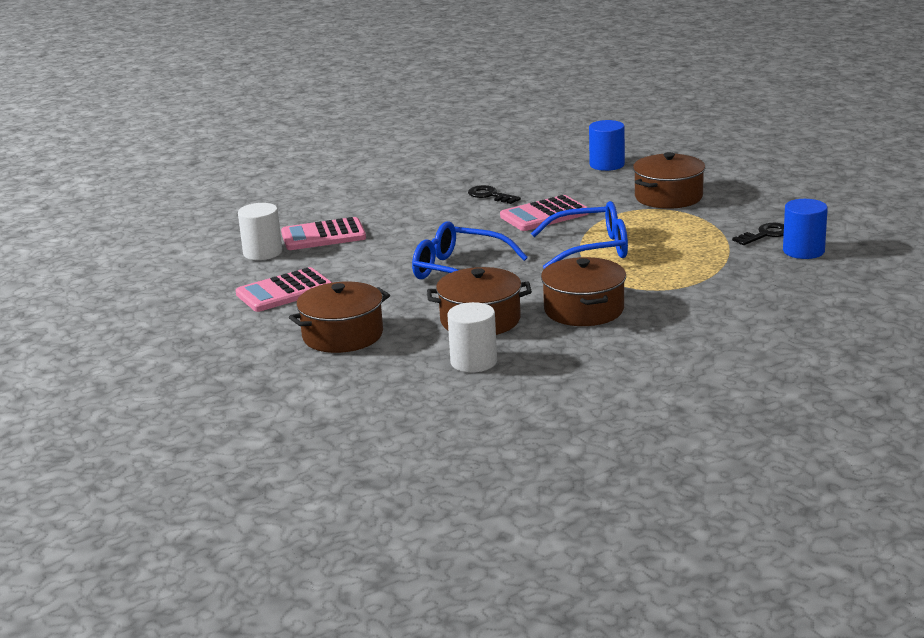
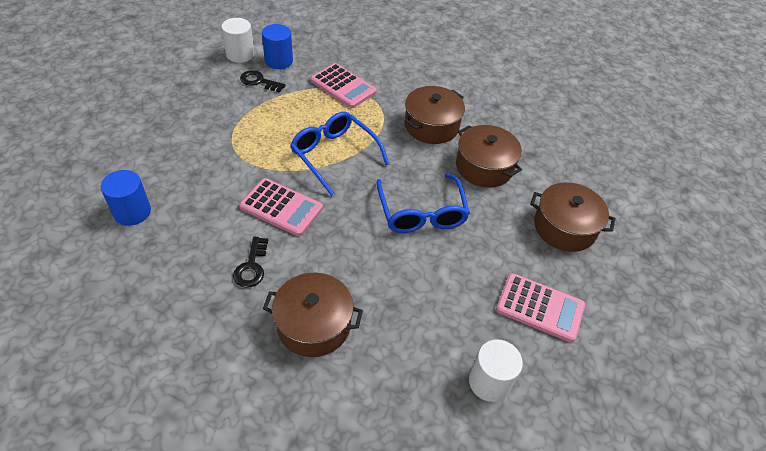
camera: 130 degrees left, 25 degrees up
(323, 236) = (421, 352): pink calculator -> pink calculator (343, 86)
(473, 362) = (534, 147): white cylinder -> white cylinder (240, 54)
(668, 197) = (204, 147): brown pot -> brown pot (314, 324)

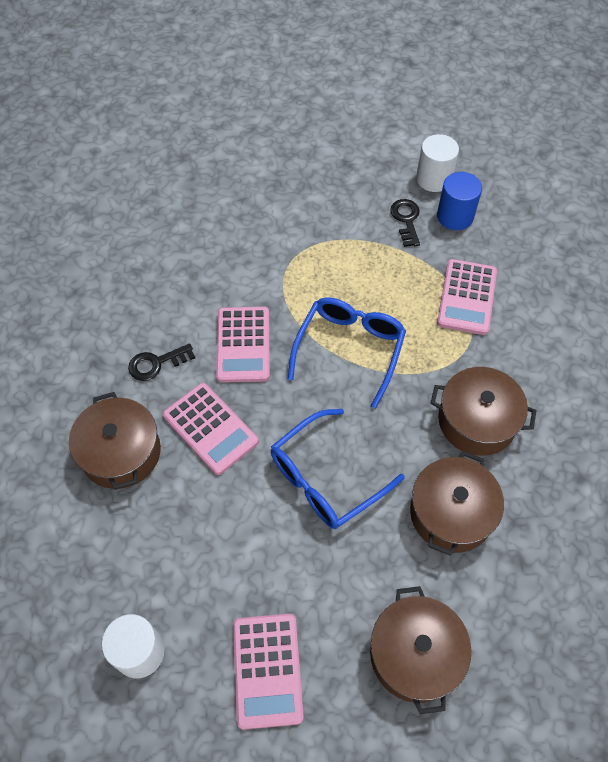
camera: 65 degrees right, 10 degrees up
(132, 212) = (160, 237): blue cylinder -> none
(336, 258) = (210, 428): none -> pink calculator

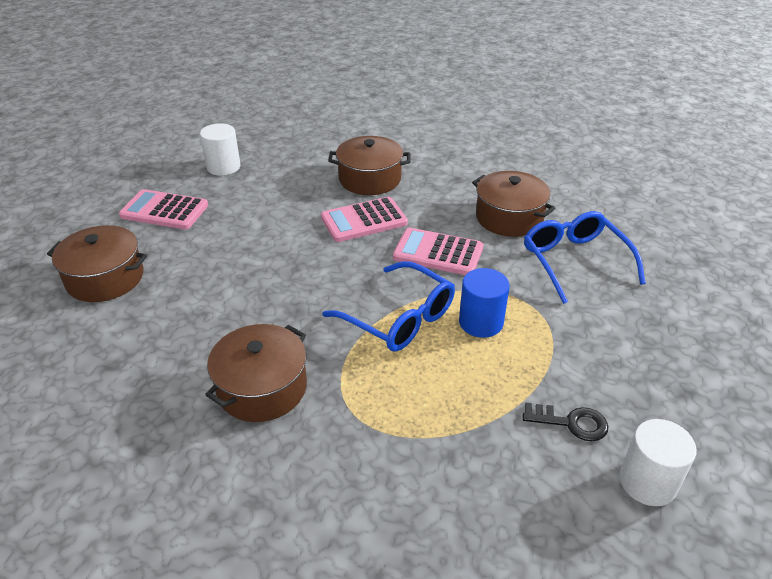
camera: 110 degrees right, 20 degrees down
(156, 363) = (441, 205): black key -> none
(326, 478) = (278, 269): blue glasses -> blue glasses (575, 261)
(451, 513) = (188, 335): brown pot -> brown pot (509, 218)
(455, 216) = (567, 481): blue cylinder -> blue cylinder (481, 322)
(467, 297) = (424, 441): pink calculator -> none

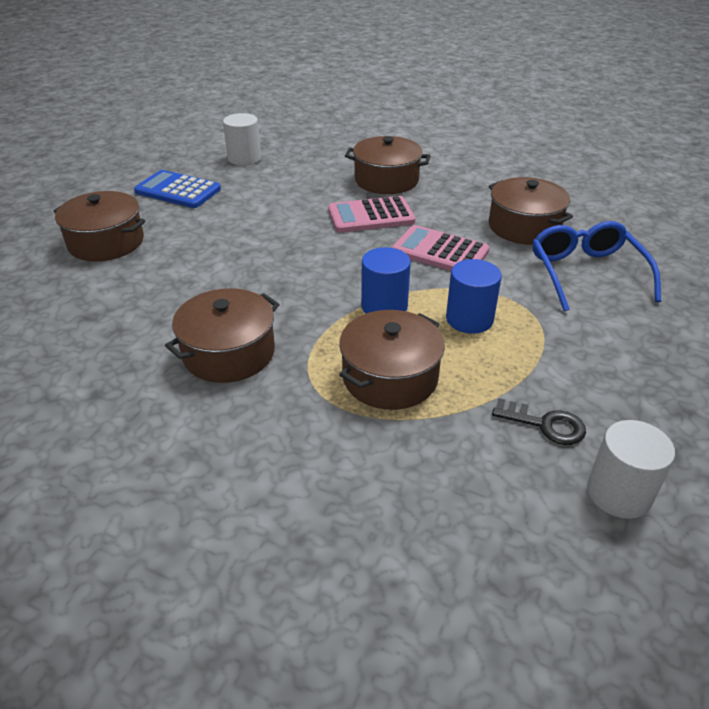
camera: 10 degrees right, 0 degrees up
(164, 211) = (178, 190): pink calculator -> blue calculator
(399, 318) = (384, 306): blue glasses -> blue cylinder
(422, 393) = (390, 377): none -> brown pot

